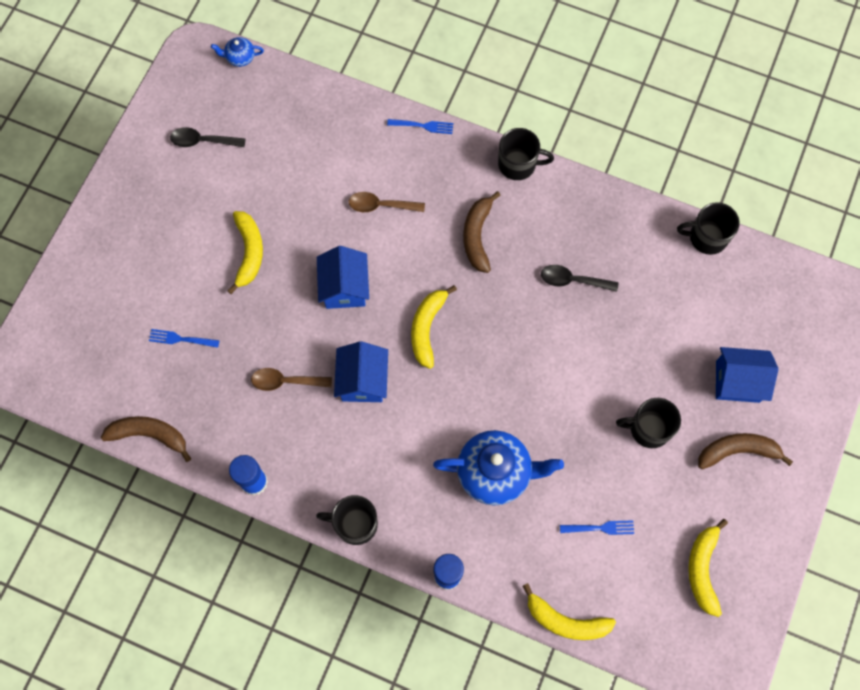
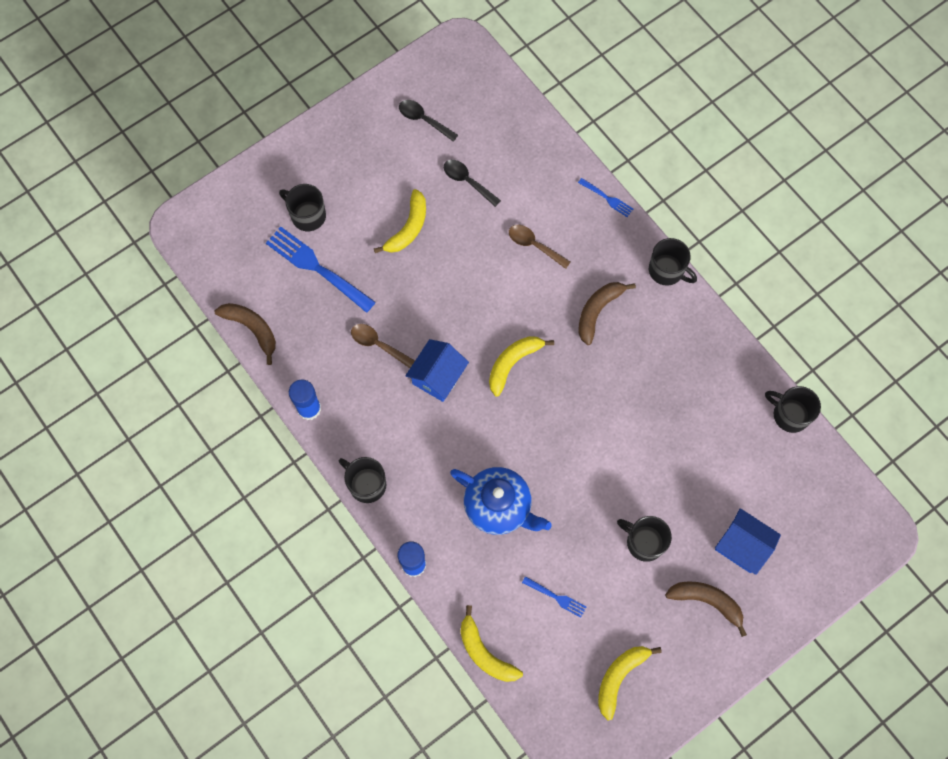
camera: 30 degrees right, 0 degrees up
(140, 293) = (307, 215): none -> black mug
(181, 339) = (318, 268): blue fork -> blue fork, size x2.06
(240, 58) = (492, 67): blue teapot -> none
(344, 287) = (467, 295): blue house -> none
(573, 280) = (654, 389): black spoon -> black spoon (467, 181)

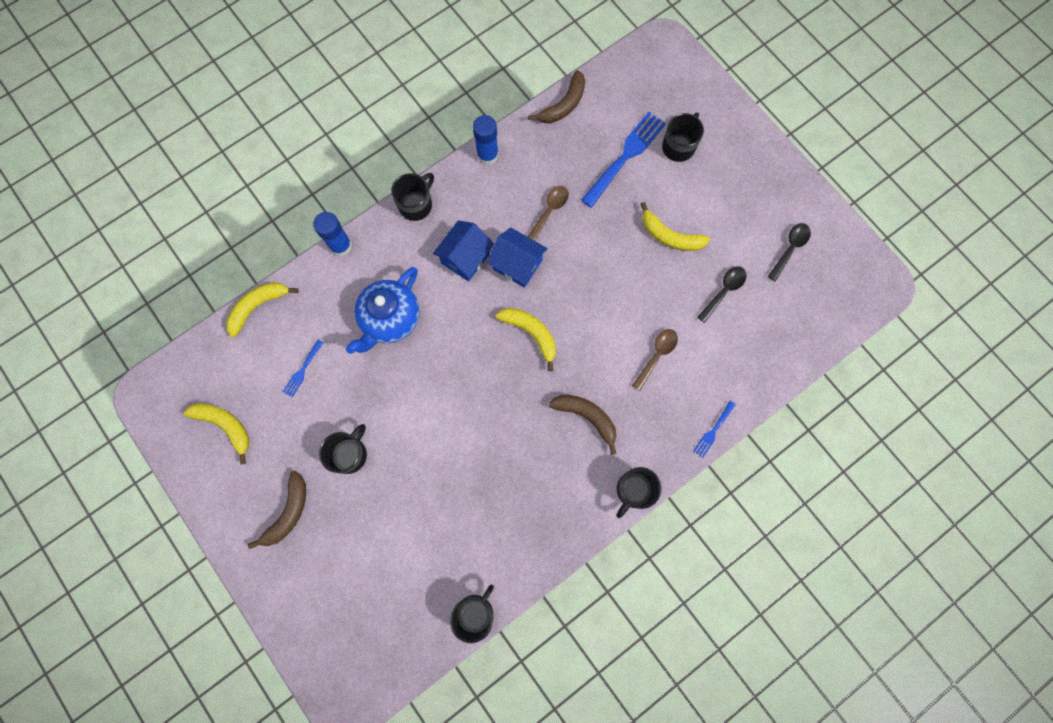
camera: 90 degrees right, 5 degrees up
(742, 546) = (340, 551): blue house -> blue house (465, 258)

